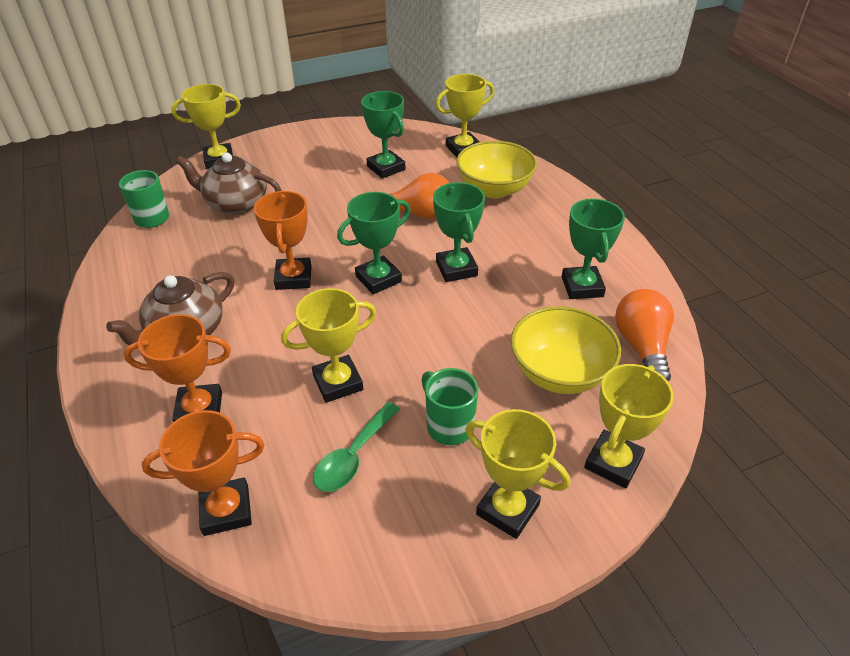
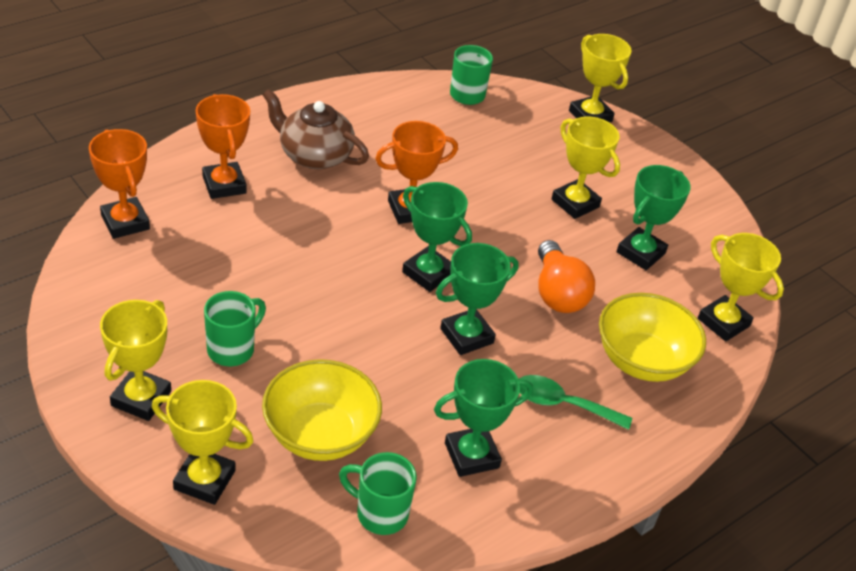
camera: 70 degrees right, 0 degrees up
(236, 204) = (515, 145): brown teapot -> none
(338, 382) = (272, 265): yellow trophy -> yellow trophy (575, 203)
(353, 456) = (188, 288): green spoon -> green spoon (563, 404)
(642, 347) = (380, 513): orange light bulb -> green mug

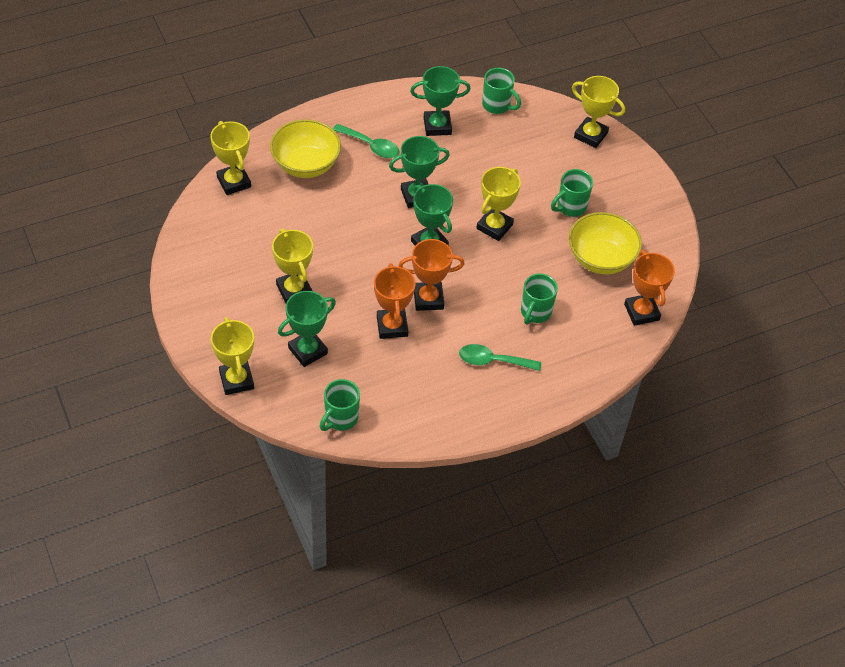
camera: 165 degrees left, 10 degrees up
(141, 398) = (626, 184): yellow trophy -> yellow trophy (494, 226)
(224, 185) = (568, 338): orange trophy -> orange trophy (392, 326)
(270, 208) = (535, 312): none -> green mug
(314, 155) = (493, 361): brown teapot -> green spoon
(320, 434) = (523, 149): yellow bowl -> yellow bowl (600, 259)
(557, 293) = (341, 218): orange light bulb -> none
(640, 253) = (264, 241): green trophy -> green trophy (307, 351)

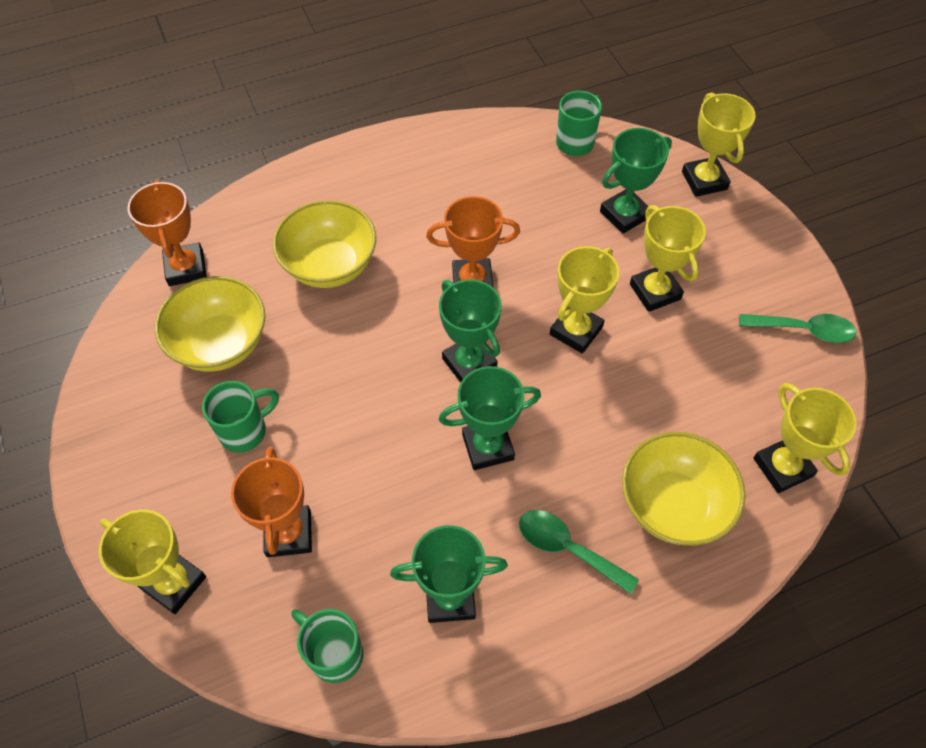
camera: 175 degrees left, 5 degrees up
(392, 326) = (520, 245): orange trophy -> orange trophy (289, 533)
(493, 361) = (393, 205): green spoon -> green spoon (803, 330)
(494, 226) = (369, 394): yellow trophy -> yellow trophy (576, 331)
(535, 312) = (330, 265): green mug -> yellow bowl

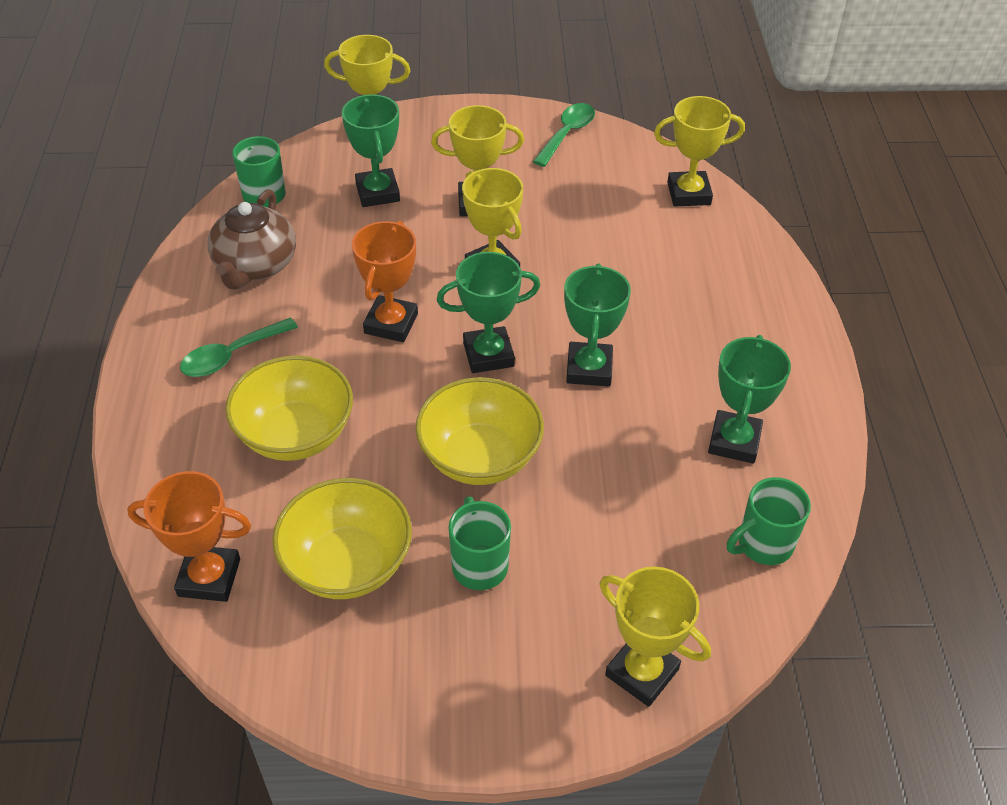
camera: 70 degrees left, 10 degrees down
(174, 583) = (642, 672): yellow trophy -> yellow trophy turned 75 degrees clockwise
(289, 533) = (621, 553): orange trophy -> none
(492, 171) = (255, 265): none -> brown teapot
(568, 548) = (714, 346): green spoon -> green spoon (232, 355)
(673, 505) = (697, 267): yellow bowl -> yellow bowl (480, 457)

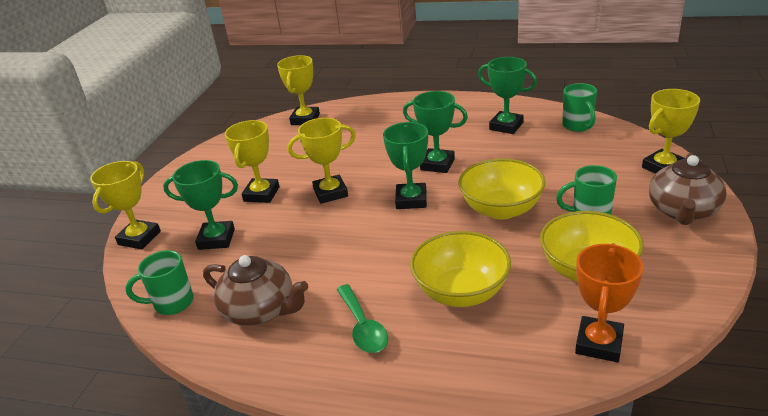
camera: 70 degrees left, 15 degrees down
(391, 323) = (363, 240): orange trophy -> none
(509, 691) = (683, 211): none -> brown teapot
(567, 134) = (217, 154): green spoon -> none

